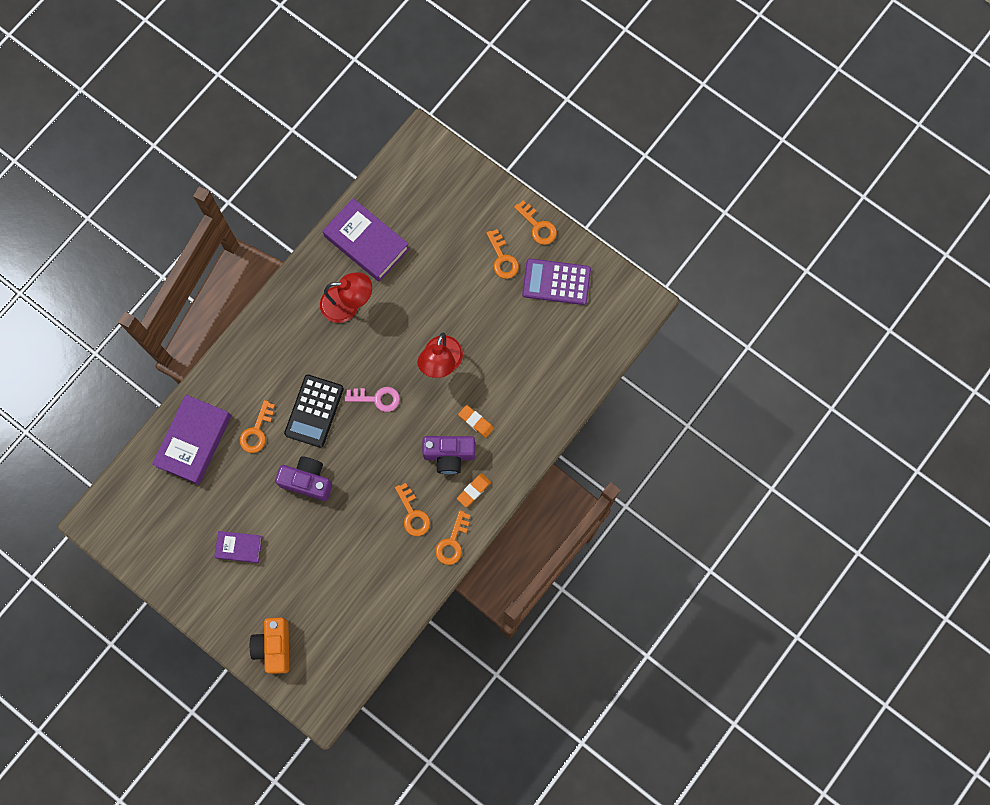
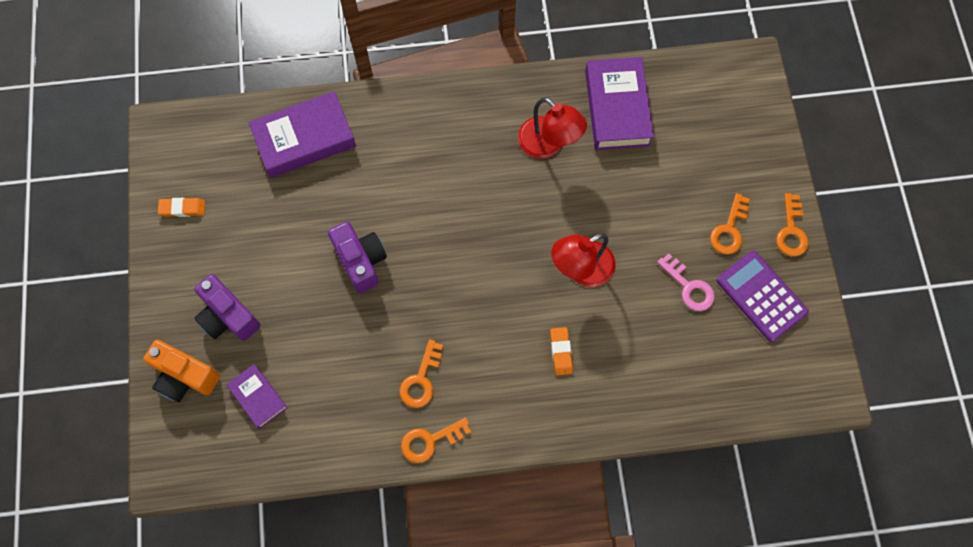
camera: 45 degrees right, 5 degrees down
(239, 547) = (247, 262): purple book -> purple book (258, 397)
(257, 431) = (363, 179): orange key -> none
(274, 646) = (185, 376): orange camera -> orange camera turned 105 degrees counterclockwise
(314, 411) = (428, 207): black calculator -> none
(377, 398) = (492, 247): pink key -> pink key (689, 287)
(449, 455) = (506, 359): purple camera -> purple camera (228, 316)
(473, 490) = (496, 412): orange eraser -> orange eraser (182, 208)

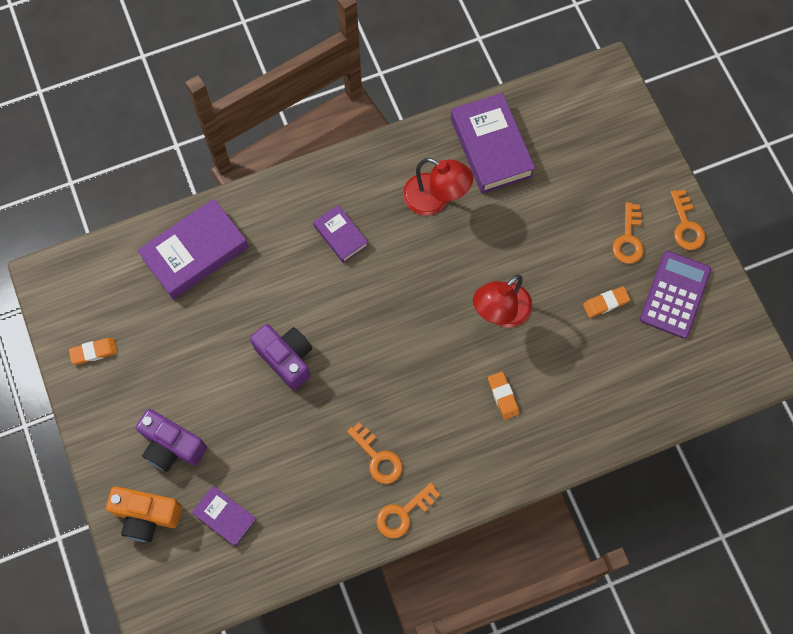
camera: 15 degrees left, 0 degrees up
(421, 379) = (378, 458): orange key -> orange key turned 45 degrees counterclockwise
(447, 157) = (340, 236): none -> purple book
(689, 287) = (605, 303): pink key -> orange eraser
(761, 296) = (675, 294): purple calculator -> purple calculator turned 75 degrees clockwise

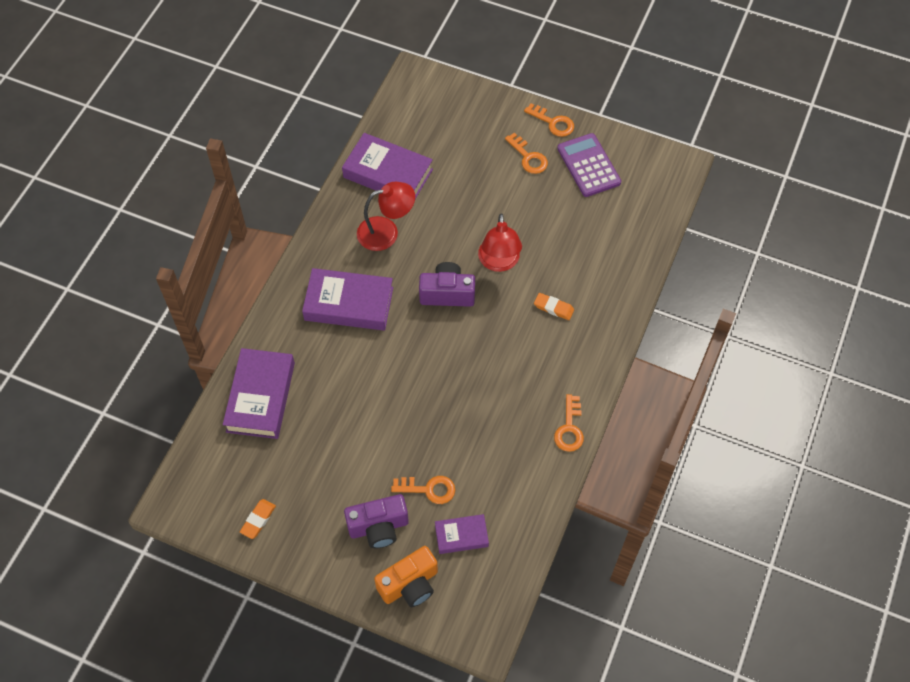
camera: 45 degrees left, 10 degrees down
(286, 358) = (395, 406): purple camera -> purple camera (447, 293)
(340, 236) = (349, 304): purple book -> purple book, size x1.81
(378, 458) = (518, 411): orange key -> orange key (428, 489)
(605, 303) = (555, 204): orange eraser -> none

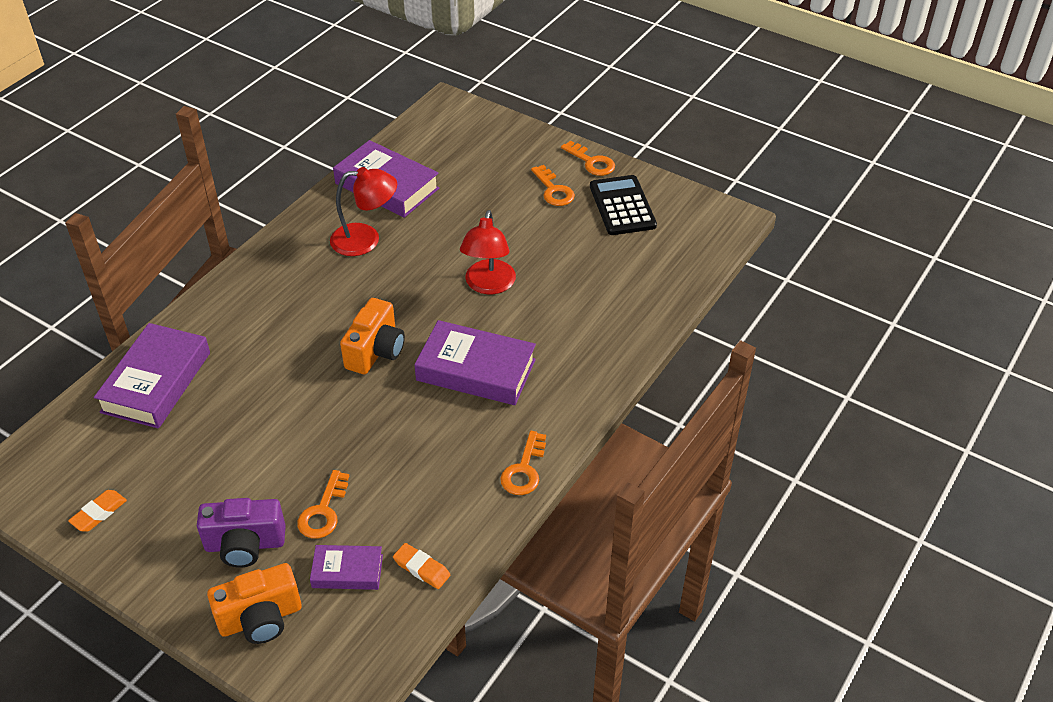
camera: 10 degrees right, 15 degrees down
(349, 304) = (296, 303): purple book -> purple book (476, 370)
(426, 340) = (375, 351): none -> orange camera
(428, 489) = (323, 511): orange key -> orange key turned 90 degrees clockwise
(447, 293) = (416, 308): purple camera -> none
(553, 308) = (541, 339): orange eraser -> orange eraser (421, 568)
(588, 165) = (622, 206): purple calculator -> black calculator

